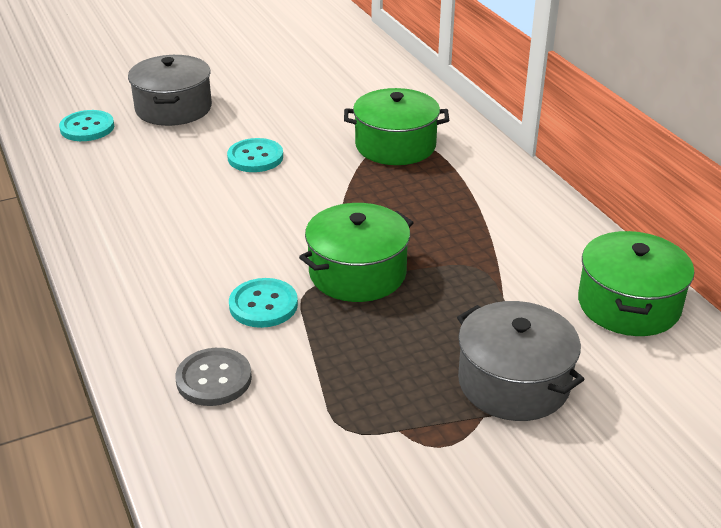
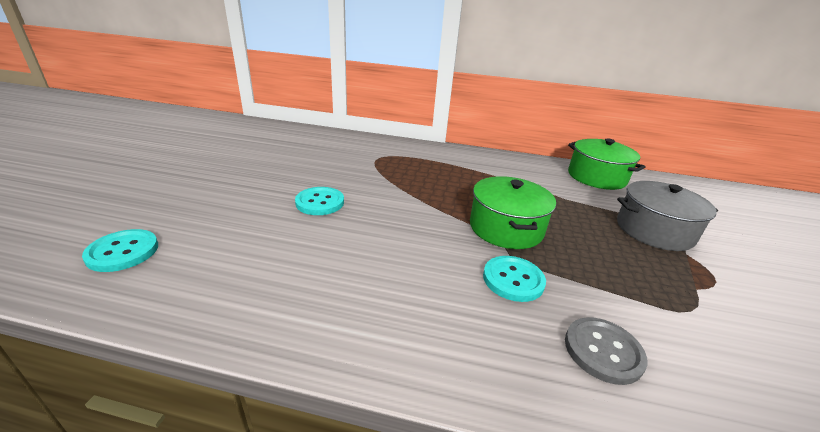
camera: 55 degrees left, 5 degrees down
(173, 108) = (191, 202): grey pot -> none
(395, 145) = (383, 162): green pot -> none

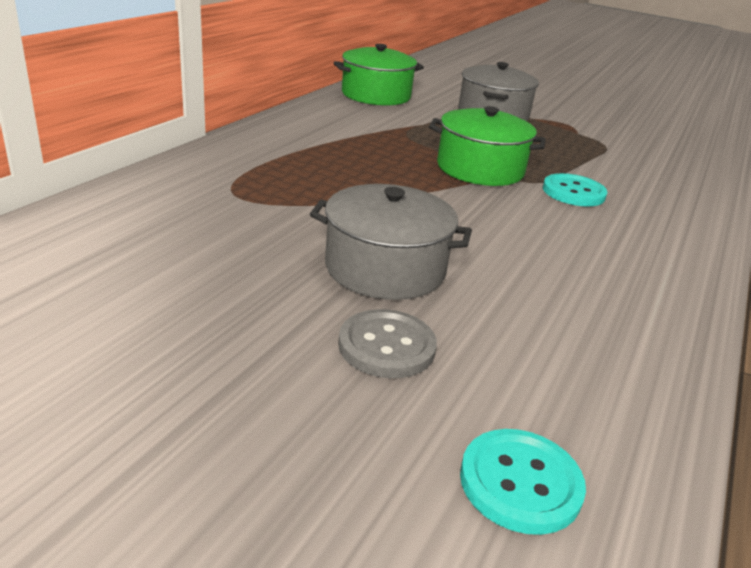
camera: 75 degrees left, 0 degrees up
(320, 202) = (385, 268): turquoise button -> grey pot
(603, 351) = (658, 188): grey button -> grey button (386, 346)

